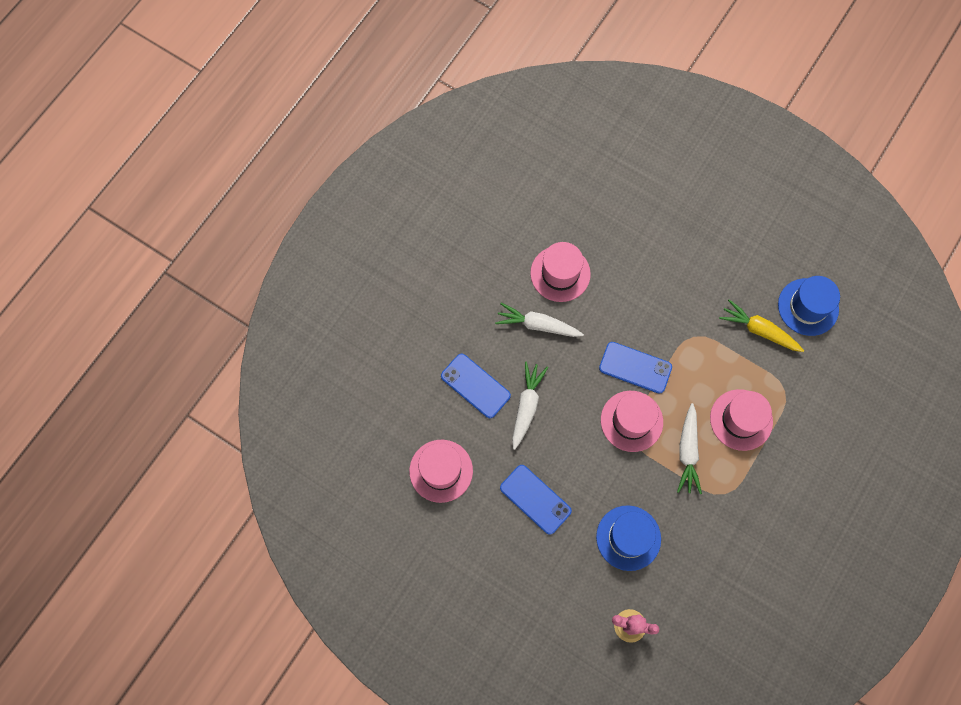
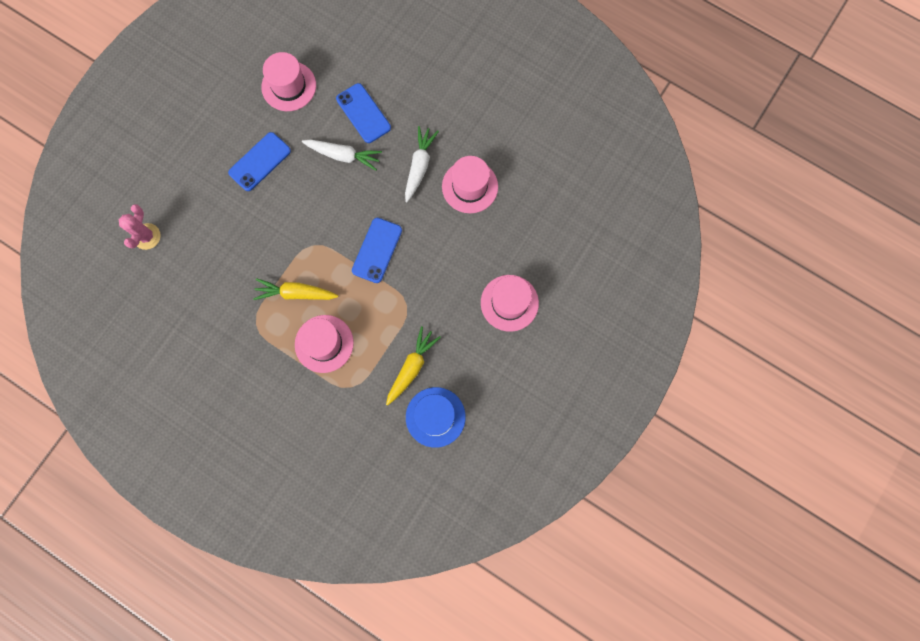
camera: 90 degrees right, 5 degrees up
(475, 386) = (363, 113): blue phone -> blue phone turned 75 degrees counterclockwise
(628, 538) = (221, 238): blue hat -> none
(631, 421) = (326, 245): pink hat -> pink hat (509, 303)
(687, 452) = (295, 293): white carrot -> yellow carrot

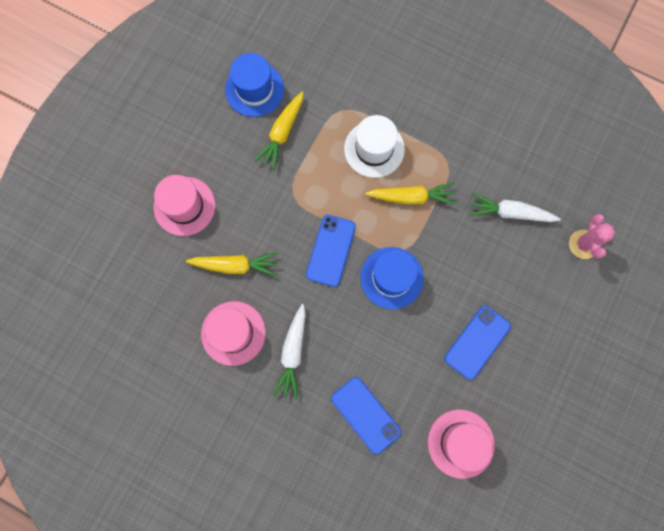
camera: 175 degrees right, 0 degrees up
(324, 343) = (374, 149): pink hat -> white hat
(325, 221) = (391, 278): none -> blue hat
(344, 156) = (381, 358): white carrot -> white carrot (510, 213)
(464, 244) = (236, 265): none -> yellow carrot

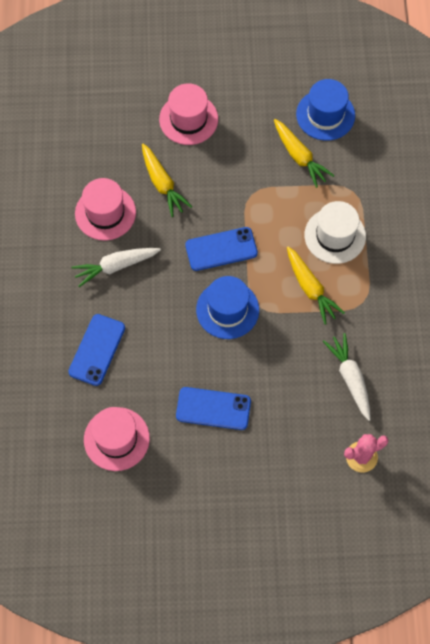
camera: 60 degrees right, 10 degrees down
(282, 134) = (300, 157): yellow carrot -> yellow carrot turned 120 degrees counterclockwise

